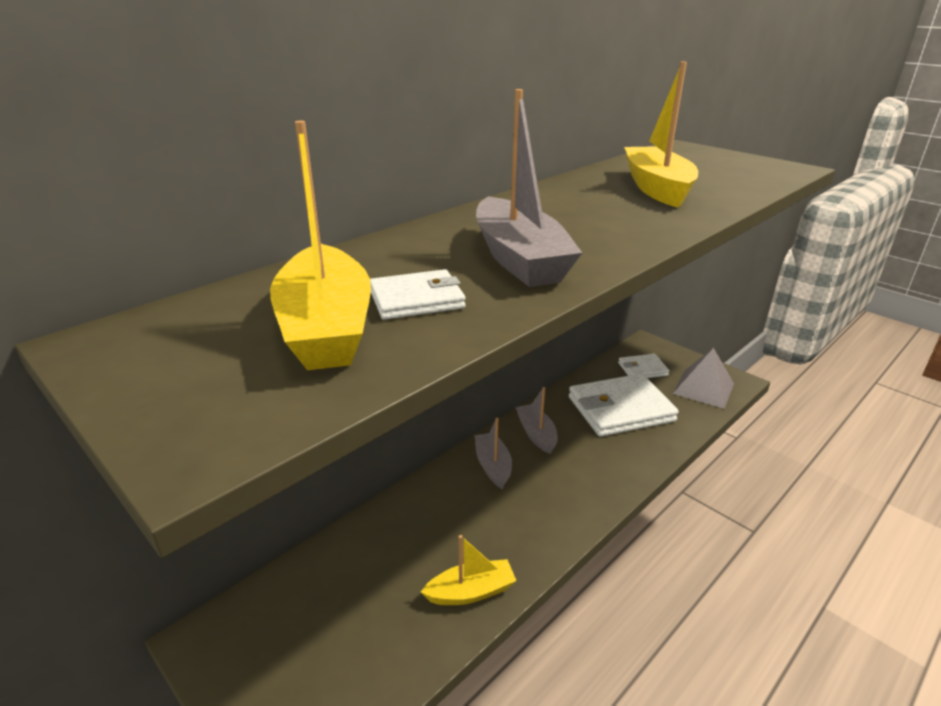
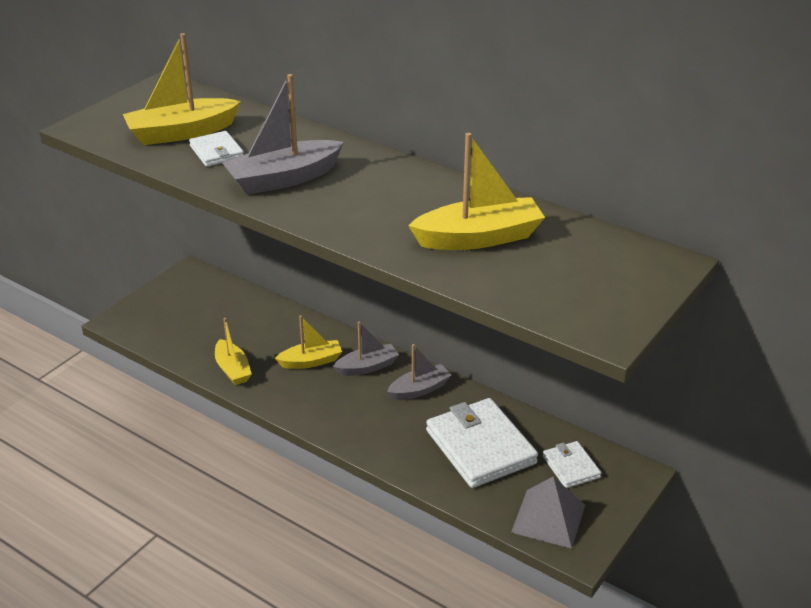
camera: 80 degrees right, 5 degrees up
(472, 511) = (311, 361): none -> yellow boat

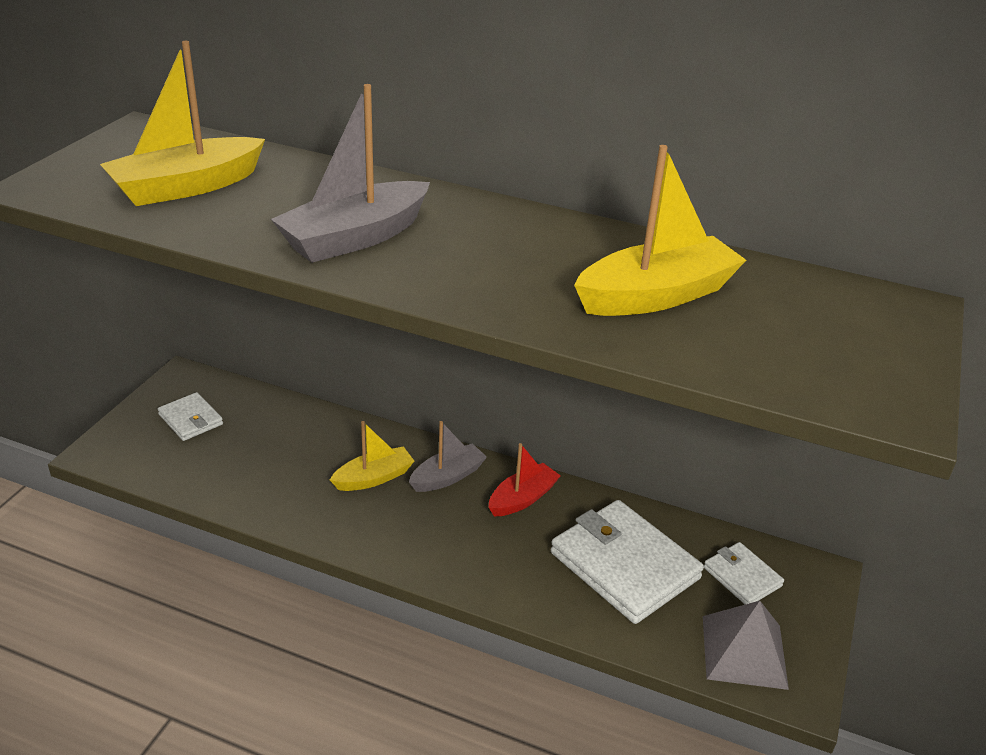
camera: 15 degrees left, 0 degrees up
(216, 152) = (246, 208): white wallet -> white wallet (191, 419)
(233, 369) = (274, 501): yellow boat -> none
(419, 389) = (522, 498): grey boat -> red boat

